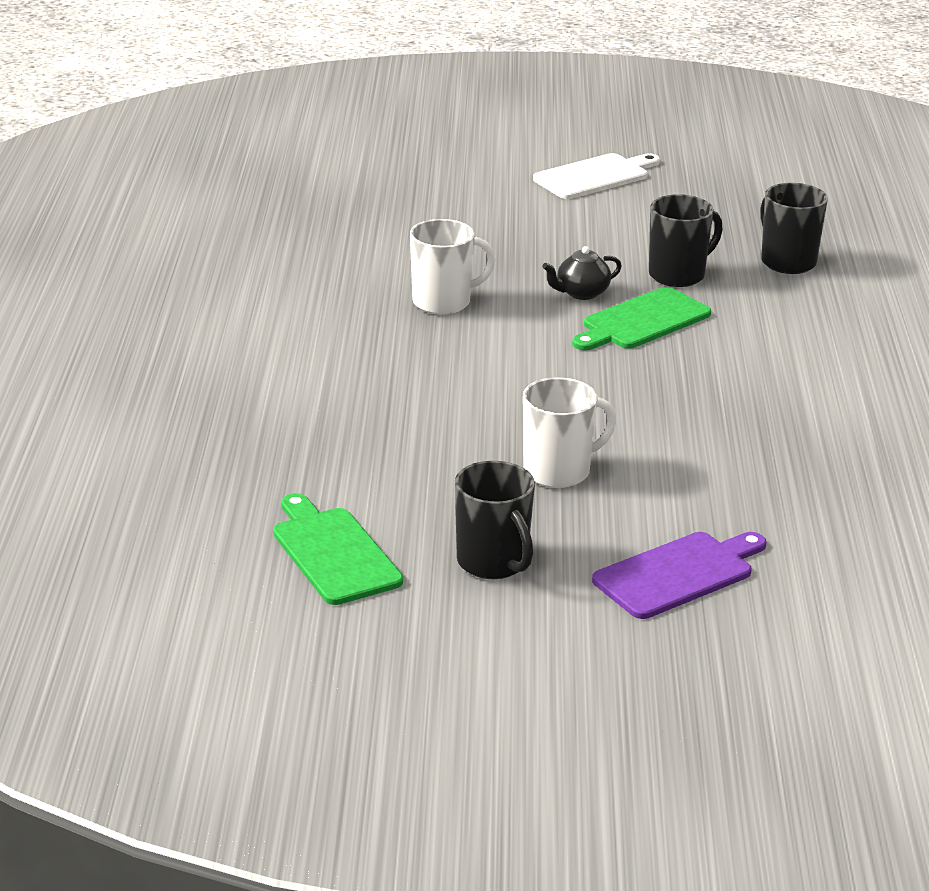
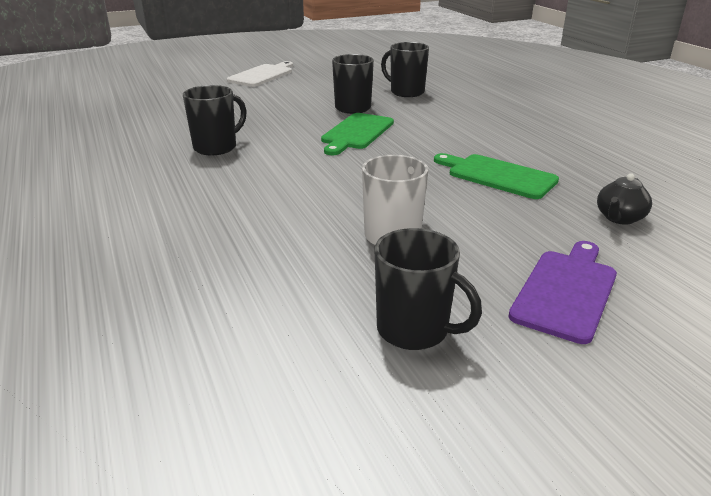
camera: 25 degrees left, 0 degrees up
(333, 553) = (256, 371): green cutting board -> green cutting board (497, 175)
(443, 302) = (216, 147): white mug -> black mug
(581, 293) = (304, 126): black teapot -> black teapot (619, 218)

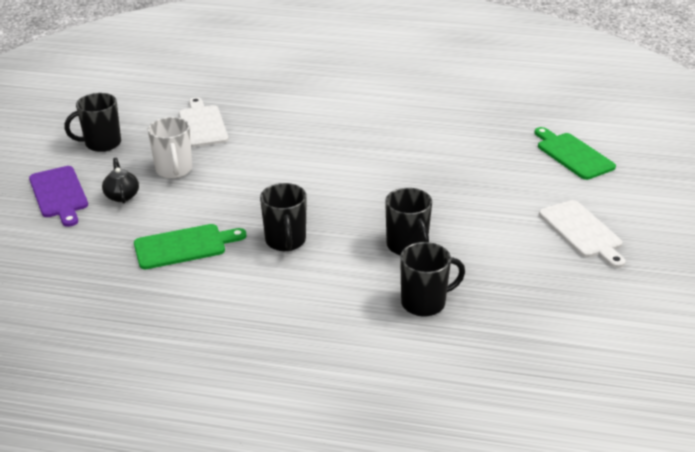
camera: 125 degrees right, 5 degrees up
(216, 147) = (381, 152): black mug -> black mug (285, 241)
(258, 266) = (202, 124): none -> white cutting board
(356, 133) = (341, 221): green cutting board -> green cutting board (573, 154)
(619, 218) = (71, 259): black teapot -> black teapot (122, 196)

